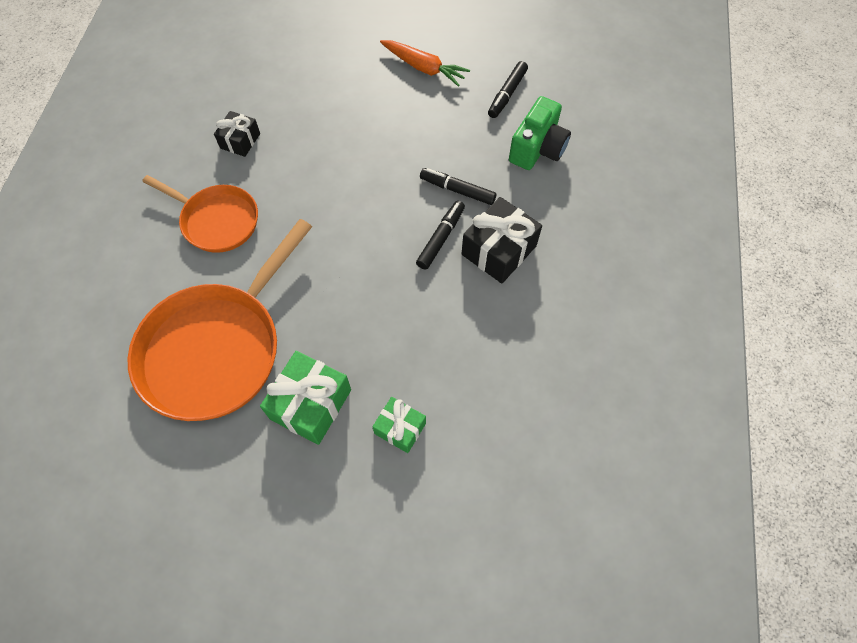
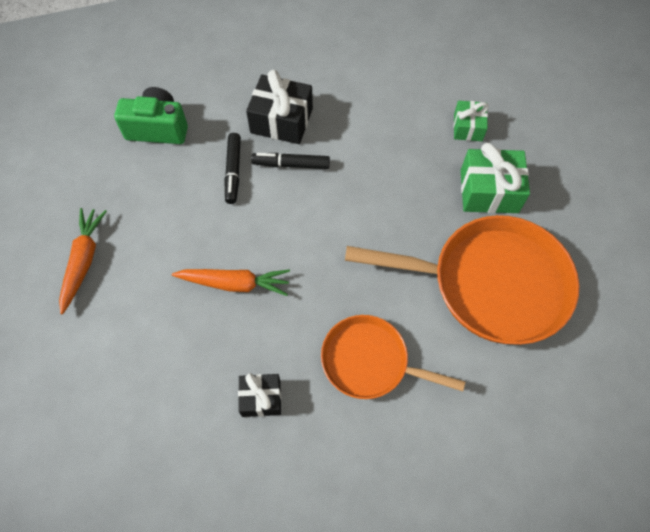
camera: 115 degrees left, 0 degrees up
(217, 221) = (370, 361): orange pan -> orange pan turned 75 degrees counterclockwise
(344, 155) = (234, 283): none -> orange carrot
(507, 94) = (96, 173): black marker -> none

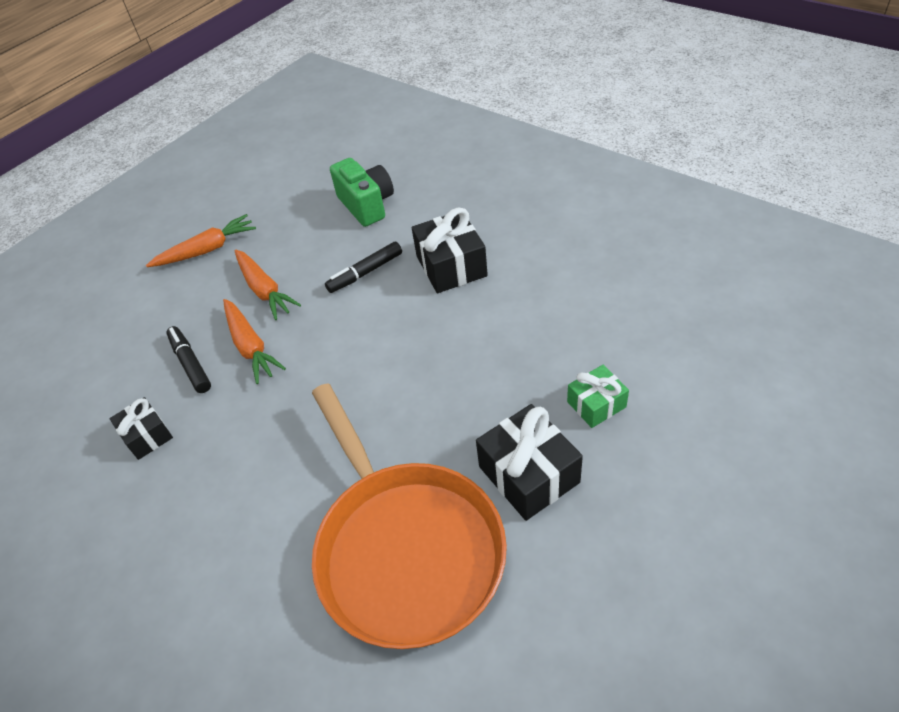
camera: 60 degrees right, 15 degrees down
(181, 244) = (264, 290): none -> orange carrot
(291, 164) = (408, 302): black marker -> black marker (190, 364)
(370, 361) = (235, 494): orange pan -> none
(489, 191) = (529, 474): green gift -> black gift

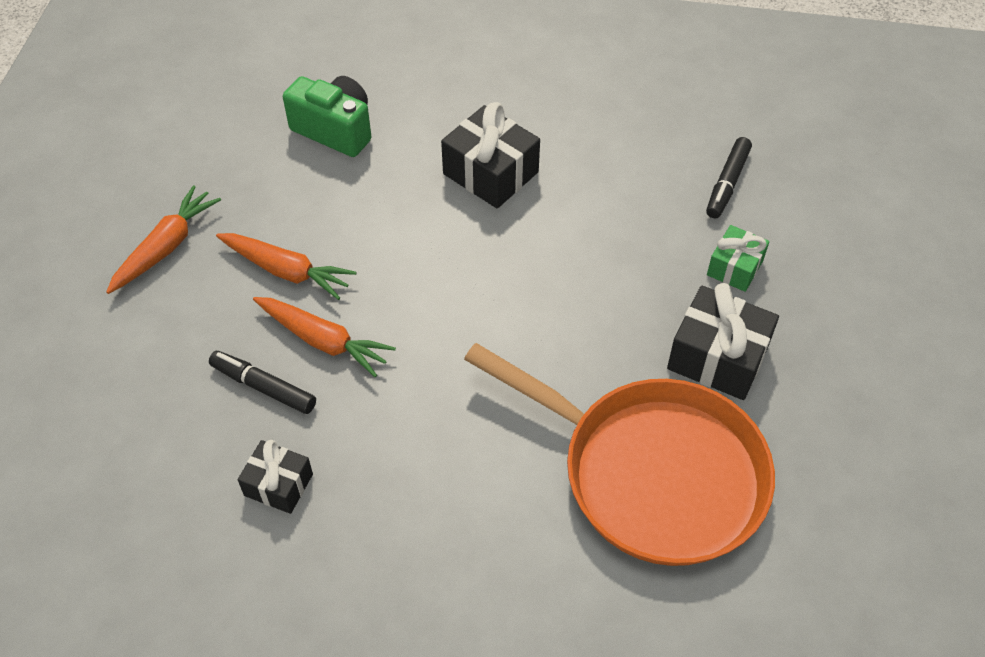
camera: 35 degrees left, 5 degrees up
(365, 273) = (396, 211): black marker -> black marker (727, 183)

